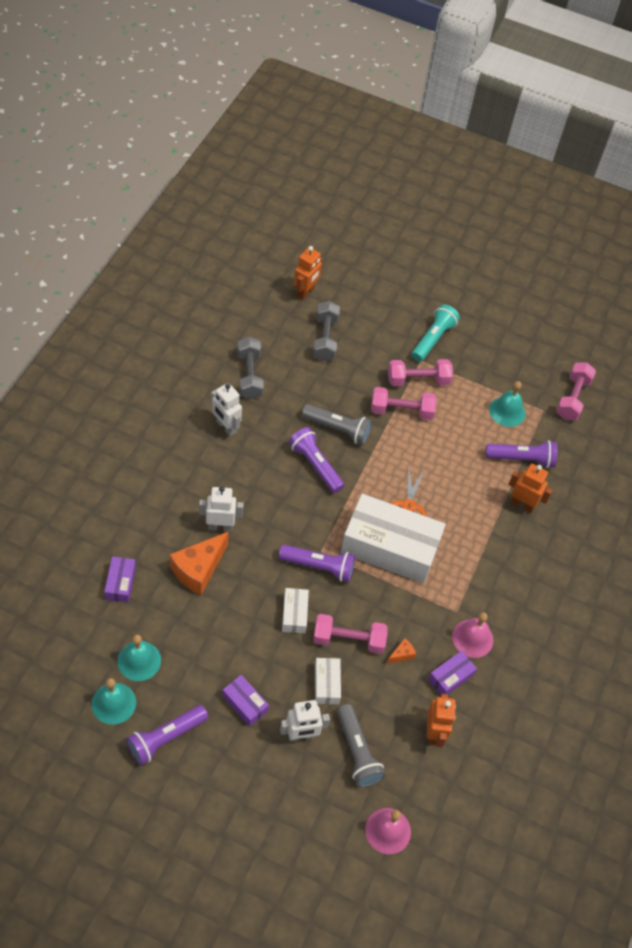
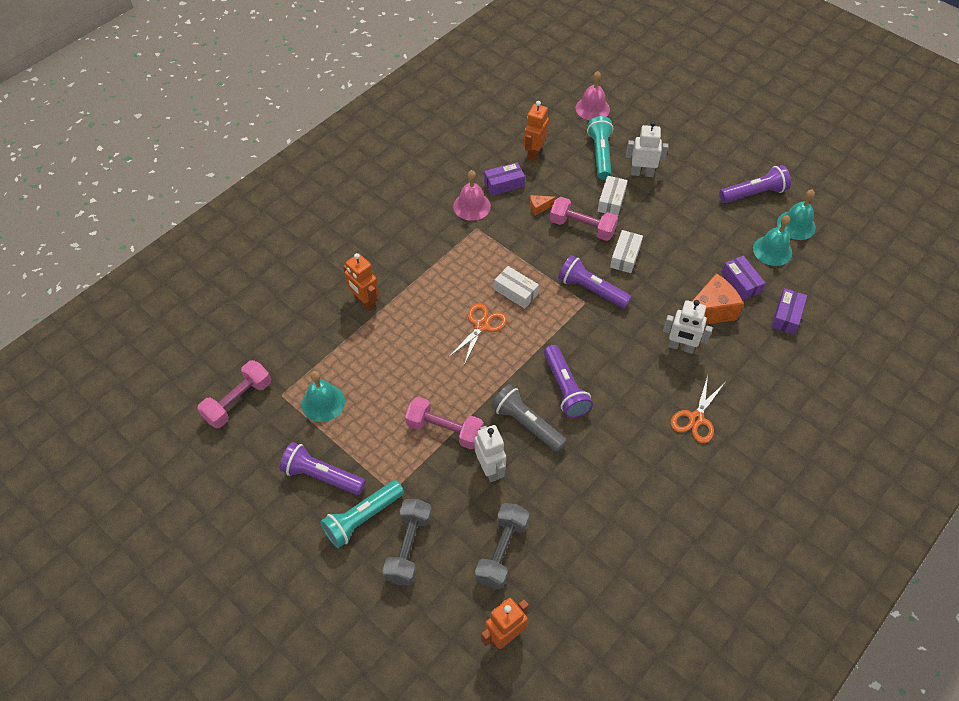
camera: 155 degrees left, 0 degrees up
(196, 463) = (696, 419): none -> orange scissors
(226, 427) = (656, 455): white robot -> white robot (490, 469)
(245, 703) = (684, 202): purple box -> purple box (740, 282)
(249, 375) = (613, 518): grey dumbbell -> grey dumbbell (409, 547)
(357, 752) = (600, 154): grey flashlight -> turquoise flashlight
(390, 547) = (516, 292): white box -> white box, size x0.44
(418, 380) = (408, 465): pink dumbbell -> none
(522, 459) = (338, 346): purple flashlight -> purple flashlight (322, 476)

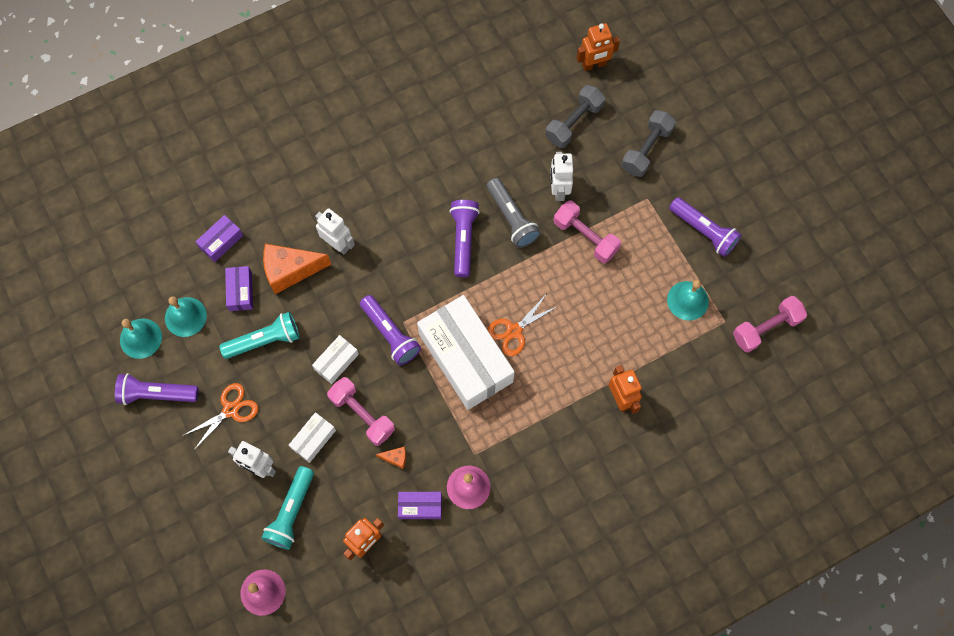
camera: 160 degrees left, 15 degrees up
(362, 518) = (678, 184): turquoise flashlight -> turquoise flashlight (264, 340)
(516, 292) = (465, 358): white box -> white box, size x2.28
(696, 419) = (363, 174): orange scissors -> orange scissors (231, 409)

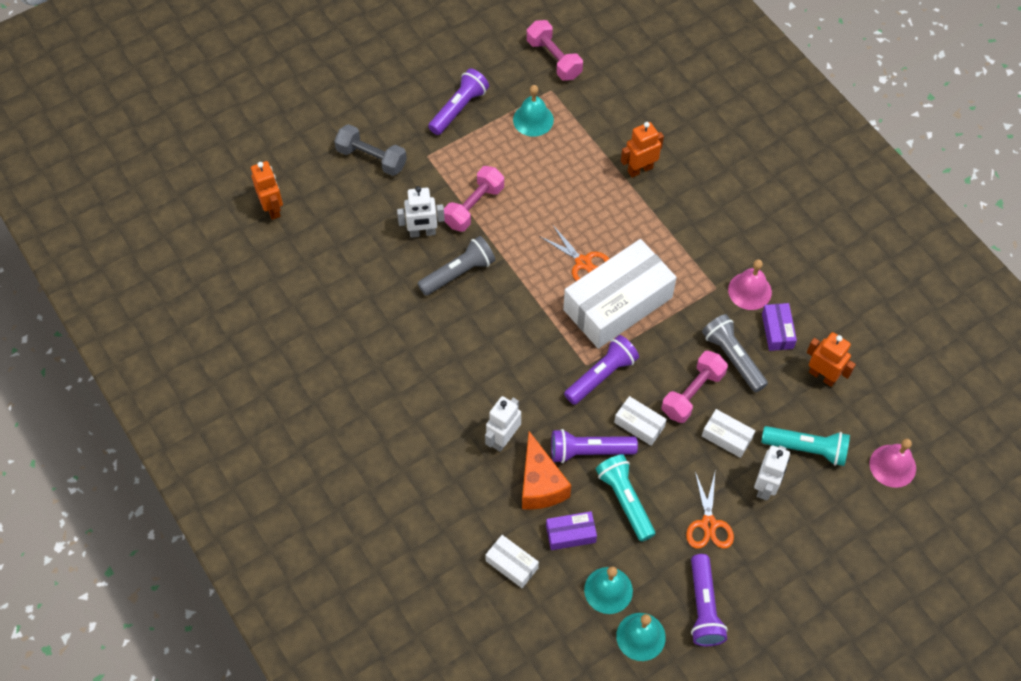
camera: 95 degrees left, 10 degrees down
(221, 241) = (512, 564): purple box -> white box
(231, 409) = (708, 524): orange scissors -> orange scissors turned 135 degrees counterclockwise
(395, 458) = (733, 358): orange cheese -> grey flashlight
(463, 240) = (487, 316): purple flashlight -> purple flashlight (589, 451)
(574, 123) = (343, 223): grey dumbbell -> none

